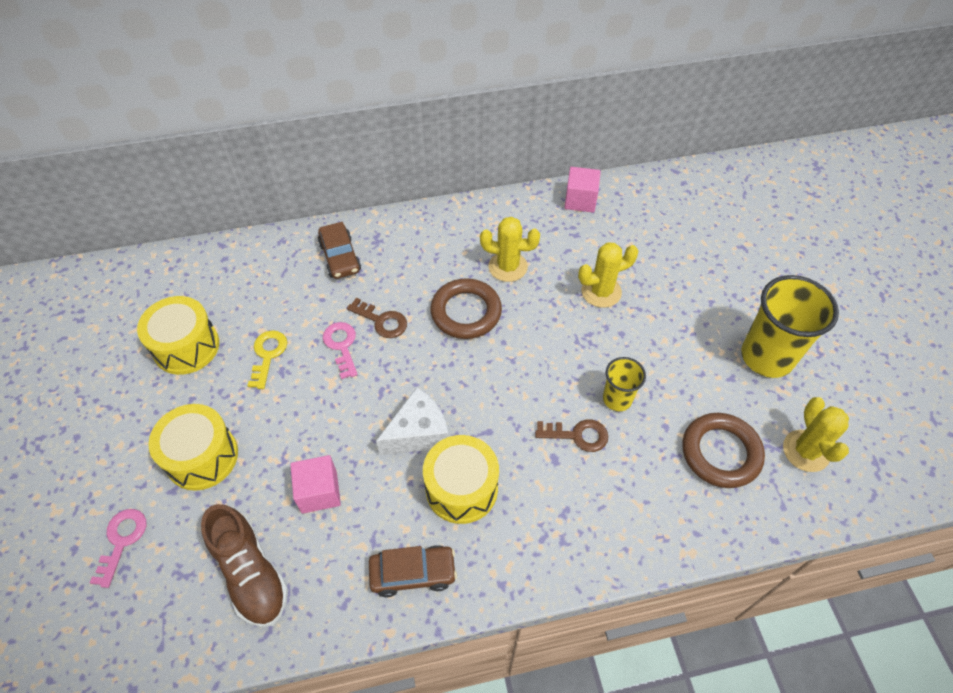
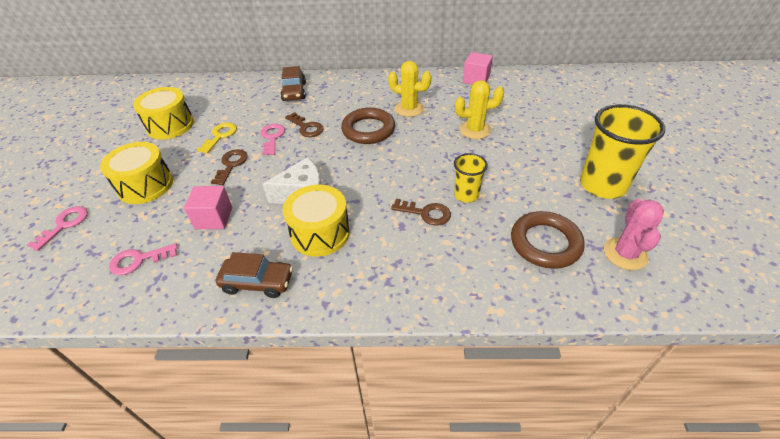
camera: 15 degrees right, 10 degrees down
(251, 573) = (139, 260): brown shoe -> pink key
(305, 402) = (231, 165): none -> brown key
(806, 451) = (625, 254): yellow cactus -> pink cactus

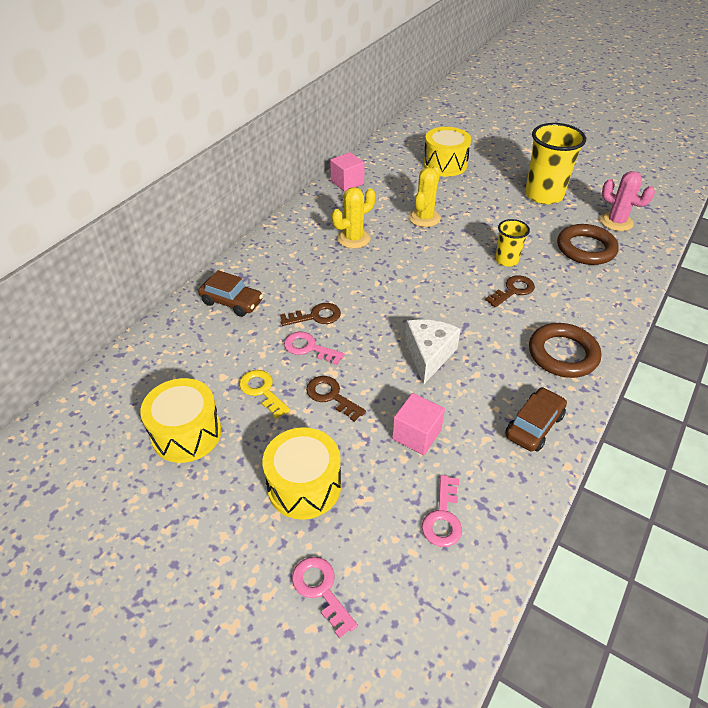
camera: 60 degrees left, 0 degrees up
(320, 233) = (494, 362): yellow drum -> yellow drum (445, 164)
(368, 130) = (363, 276): brown ring -> brown ring (563, 354)

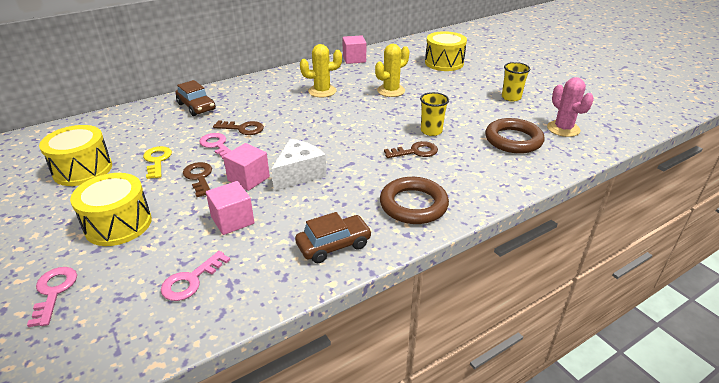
camera: 25 degrees right, 10 degrees down
(384, 379) = (248, 179): none -> pink cube
(543, 195) = (511, 97): yellow cup -> yellow cup, size x0.54

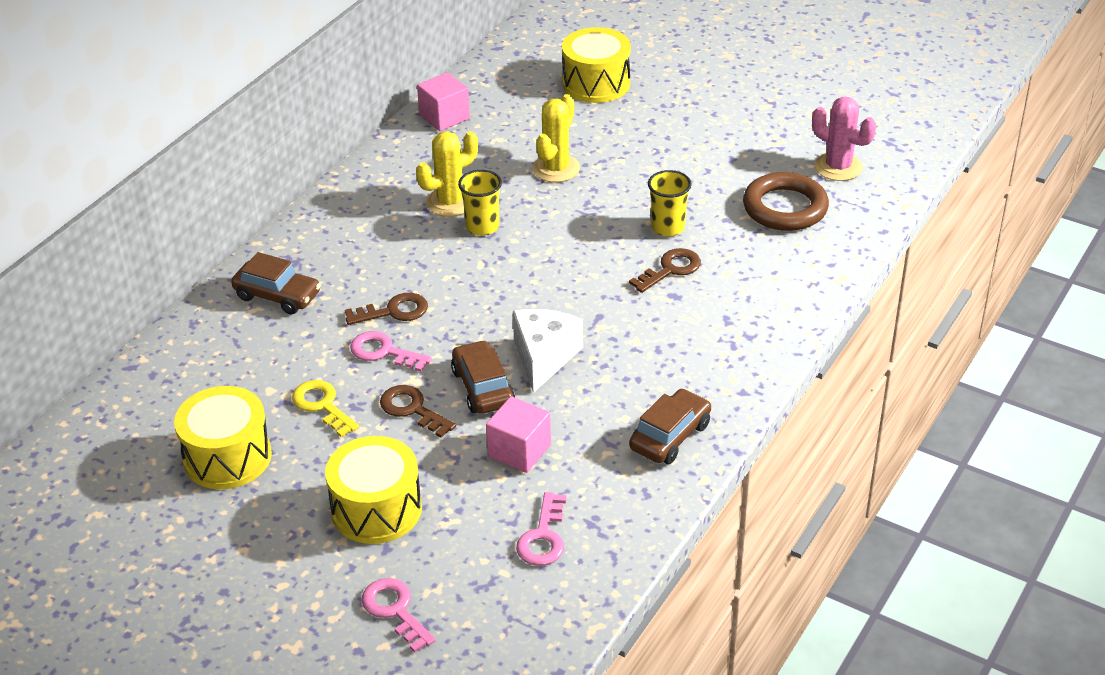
camera: 25 degrees left, 5 degrees up
(248, 179) = (483, 387): pink cube -> brown car
(413, 205) = (723, 350): brown ring -> none
(511, 97) = (739, 129): yellow cup -> yellow cup (482, 227)

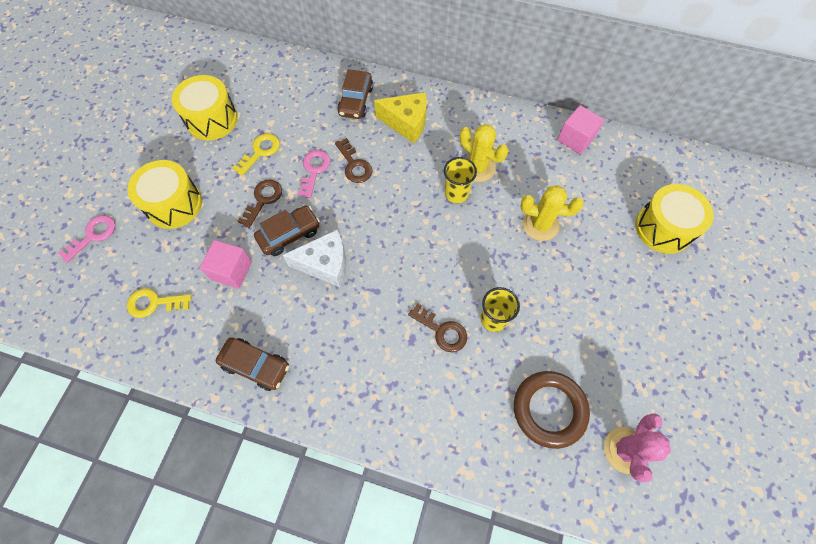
camera: 75 degrees right, 25 degrees up
(345, 252) = (406, 123): none -> yellow cheese
(543, 537) = (154, 303): pink key -> yellow key

